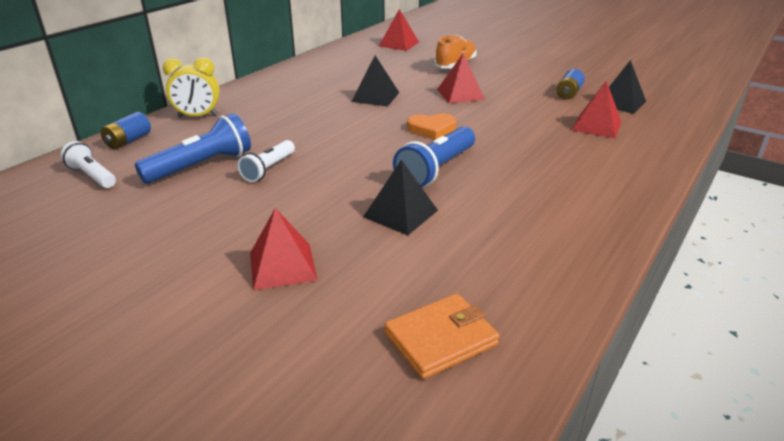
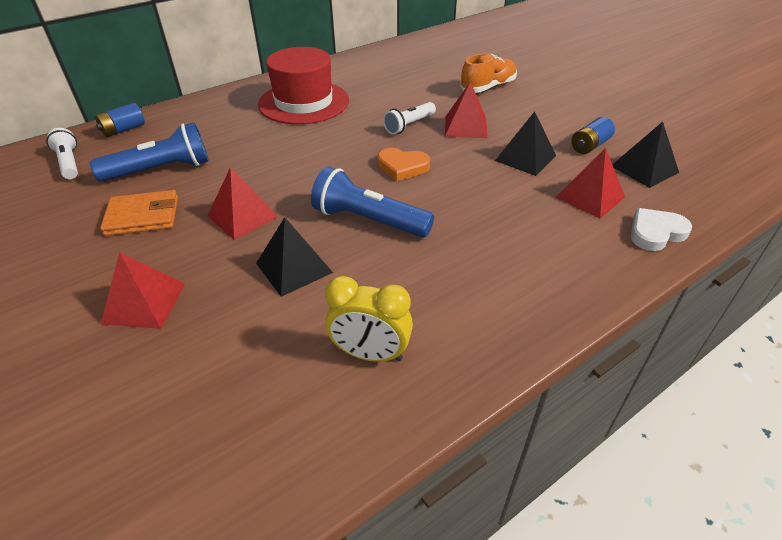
camera: 20 degrees right, 10 degrees up
(198, 116) = (198, 112): yellow clock -> yellow clock (370, 354)
(268, 169) = (214, 186): white flashlight -> white flashlight (409, 125)
(298, 95) = (304, 102): none -> red hat
(375, 97) = (376, 116): black pyramid -> black pyramid (525, 158)
(399, 44) = (448, 51): red pyramid -> red pyramid (242, 216)
(436, 170) = (368, 220): blue flashlight -> blue flashlight turned 60 degrees clockwise
(441, 339) = (217, 435): orange wallet -> orange wallet (142, 216)
(660, 140) = (655, 232): none -> white heart

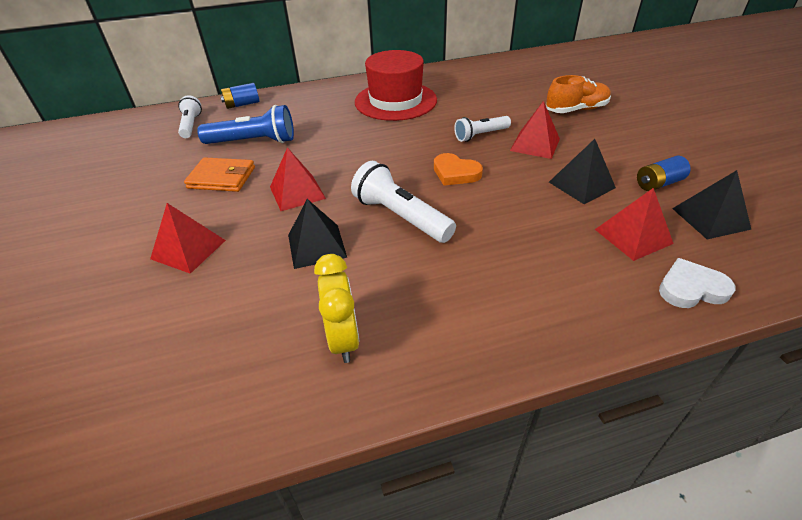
camera: 20 degrees right, 0 degrees up
(368, 220) = (401, 216): blue flashlight -> white flashlight
(370, 354) = (343, 339): yellow clock -> yellow clock turned 135 degrees counterclockwise

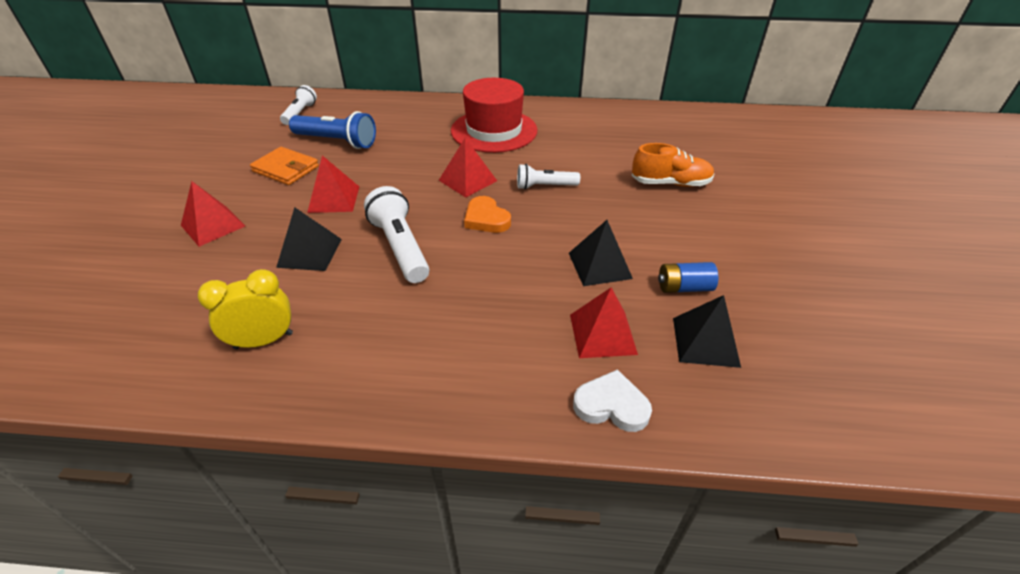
camera: 20 degrees right, 0 degrees up
(242, 104) = (356, 103): blue battery -> none
(343, 339) = (264, 341): yellow clock -> yellow clock turned 120 degrees counterclockwise
(535, 144) = (591, 210): red pyramid -> red pyramid (468, 180)

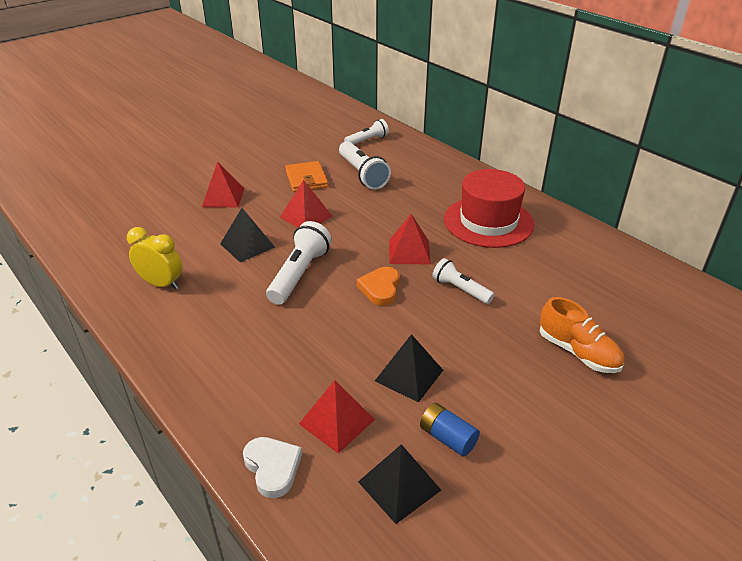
camera: 45 degrees right, 5 degrees down
(337, 142) = (362, 174): blue flashlight -> white flashlight

